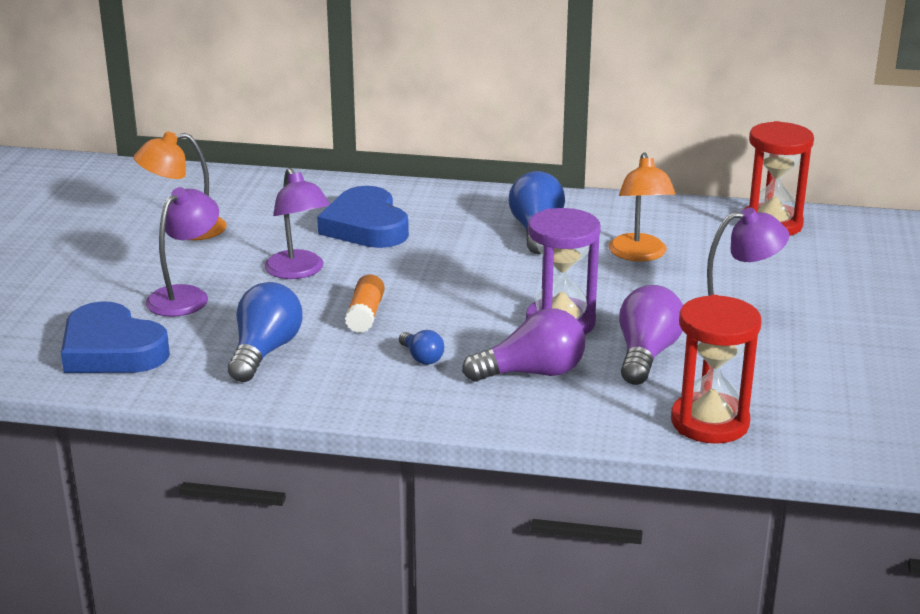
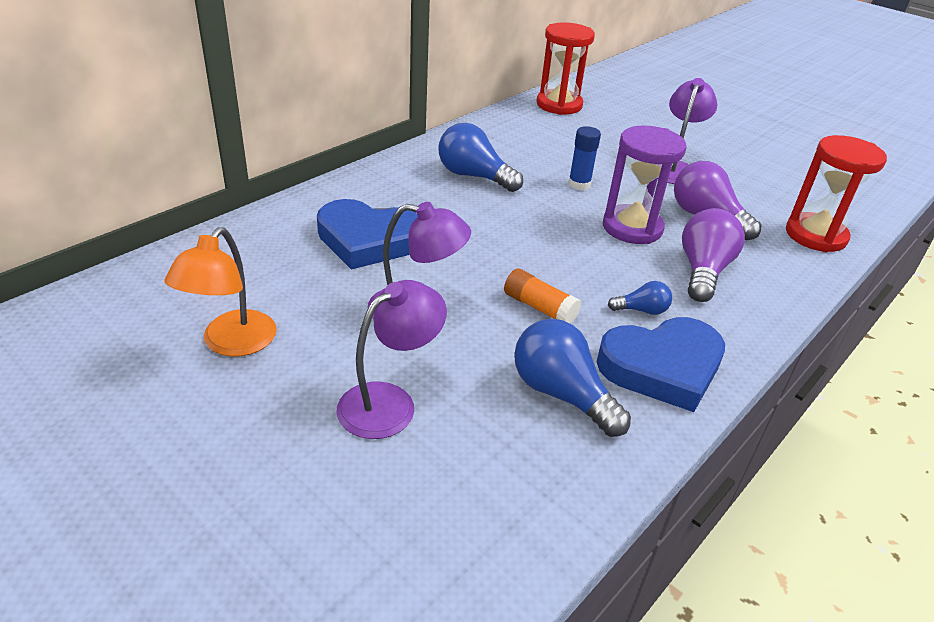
camera: 60 degrees left, 10 degrees up
(112, 349) = (463, 510): blue heart -> blue heart (662, 367)
(186, 296) = (389, 402): purple lamp -> purple lamp turned 75 degrees clockwise
(604, 279) = (579, 184): none -> blue glue stick
(639, 255) = (555, 158): orange lamp -> none

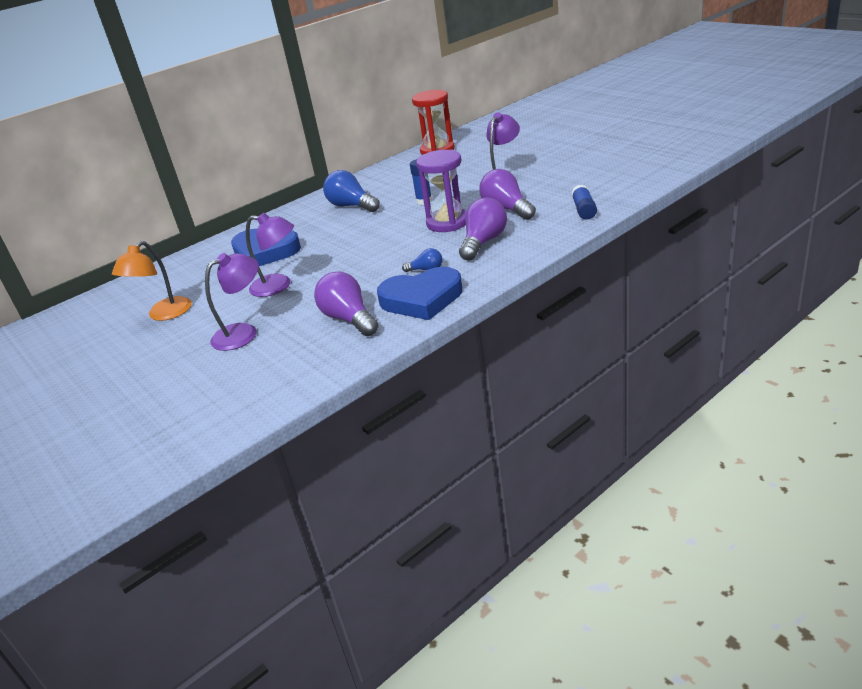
camera: 15 degrees right, 5 degrees down
(539, 307) = (358, 276): orange glue stick -> none
(561, 394) = (349, 319): blue light bulb -> purple light bulb
(815, 235) = (584, 210): red hourglass -> blue glue stick

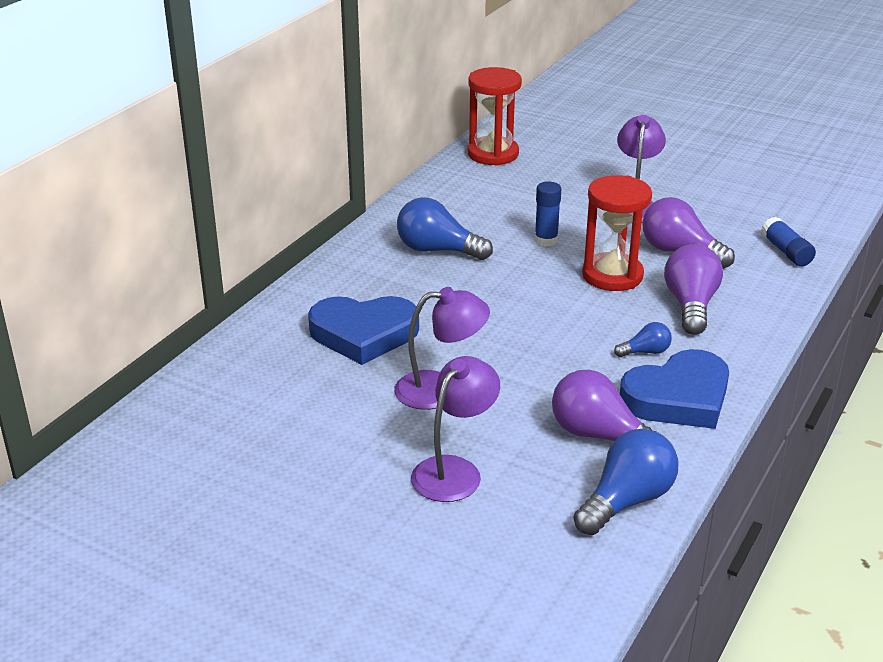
camera: 25 degrees left, 0 degrees up
(164, 314) = (288, 450): orange lamp -> none
(329, 360) = (626, 501): none -> blue light bulb
(447, 223) = (612, 275): purple hourglass -> red hourglass

